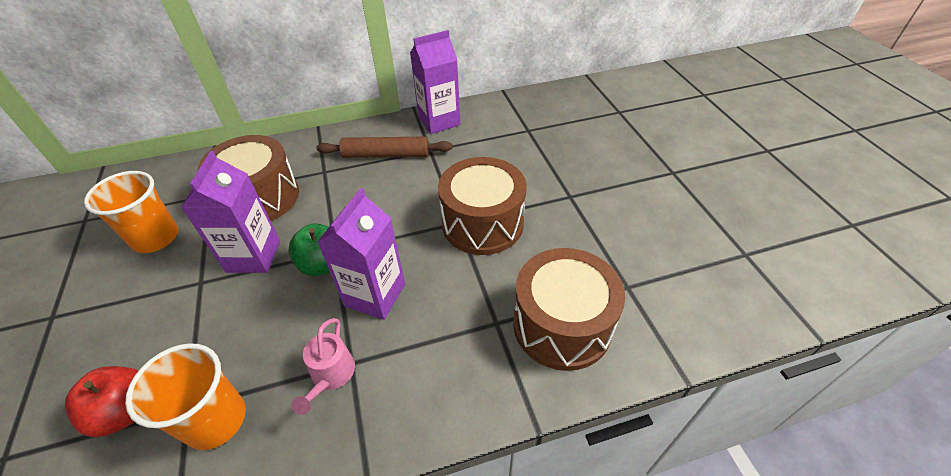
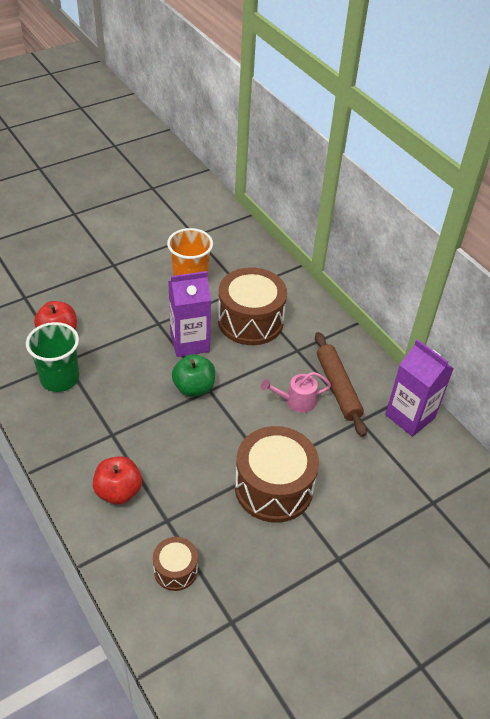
camera: 70 degrees right, 0 degrees up
(216, 420) = (59, 378): orange cup -> green cup
(330, 376) = (100, 426): pink watering can -> pink watering can (296, 401)
(375, 295) = (173, 430): purple carton -> none
(441, 368) = (118, 491): none -> red apple
(562, 325) = (175, 570): brown drum -> brown drum, size x0.51

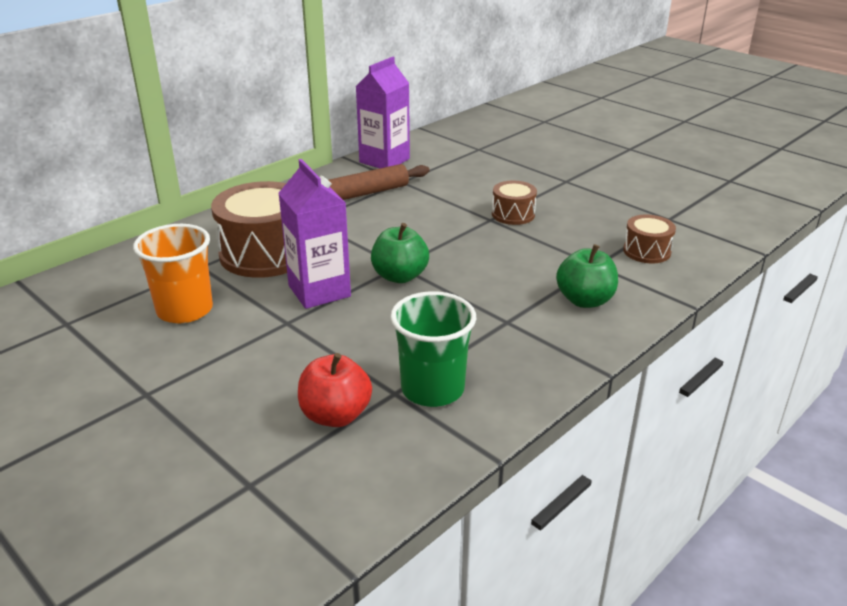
camera: 100 degrees left, 15 degrees down
(118, 491) = (585, 300): red apple -> green apple
(274, 487) = (513, 214): brown drum -> brown drum, size x0.51
(296, 401) = (391, 214): pink watering can -> none

